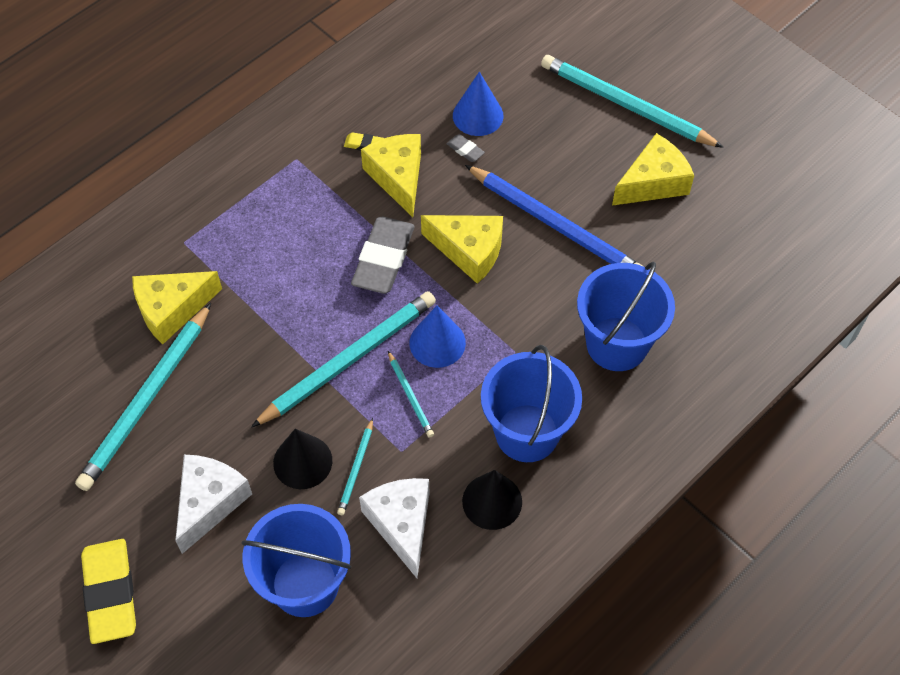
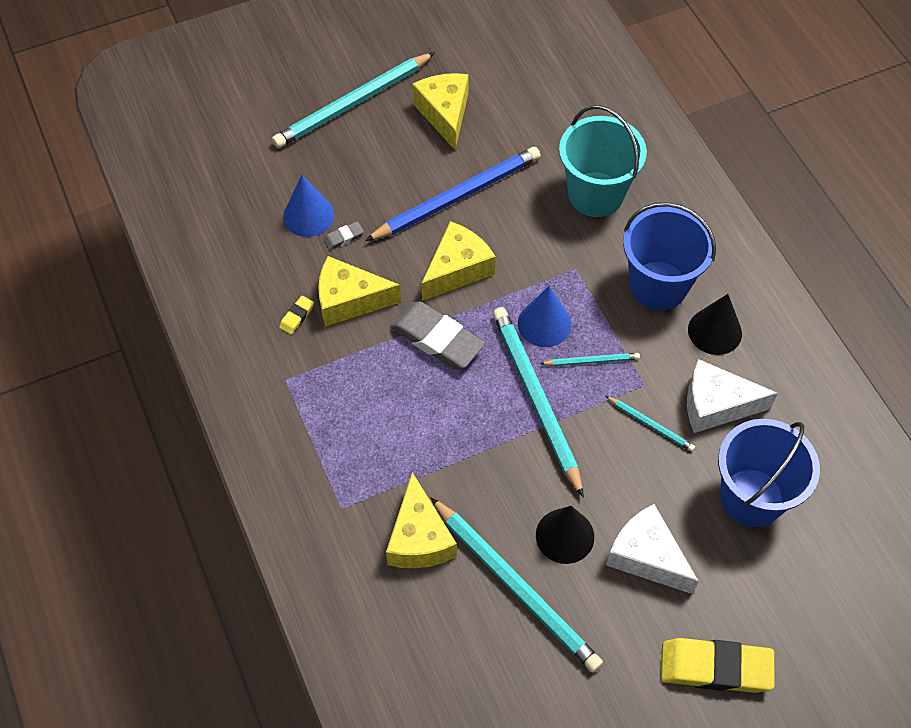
camera: 70 degrees left, 0 degrees up
(302, 461) = (629, 466): black cone -> black cone (565, 536)
(617, 344) = (595, 194): blue bucket -> turquoise bucket

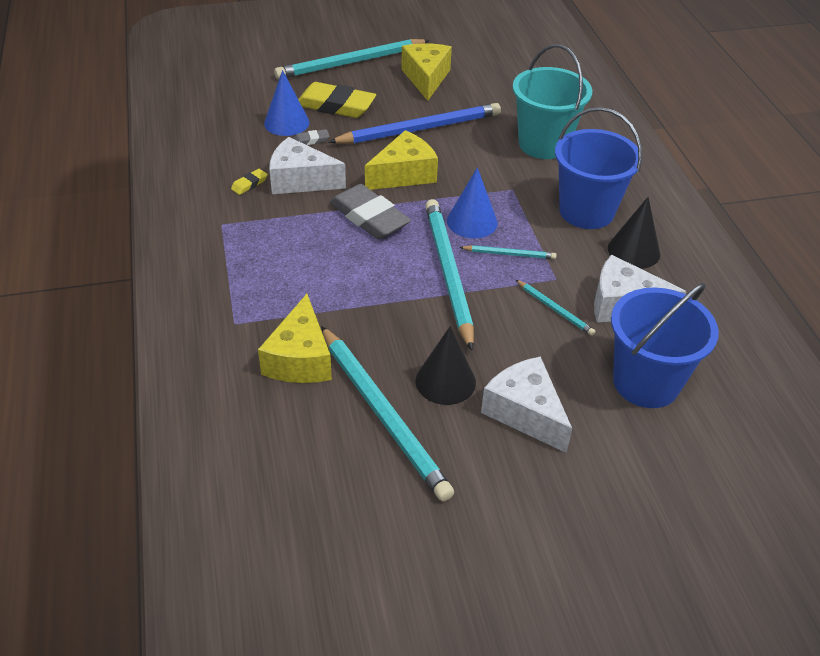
camera: 10 degrees right, 15 degrees down
(349, 300) = (300, 180): yellow cheese -> white cheese
(715, 668) = (576, 523): yellow eraser -> yellow eraser (335, 106)

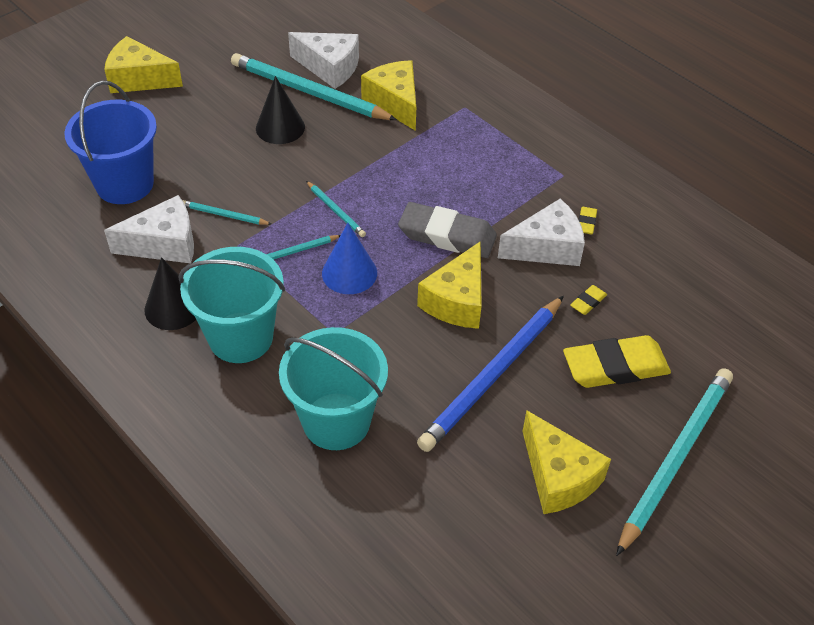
camera: 150 degrees right, 5 degrees up
(286, 123) = (637, 314): blue cone -> none
(311, 140) = (588, 302): grey eraser -> yellow eraser
(448, 273) = (336, 211): turquoise pencil -> turquoise pencil, size x0.46
(525, 412) = (210, 129): white cheese -> white cheese (330, 68)
(584, 532) = (139, 79): none -> yellow cheese
(586, 211) = (241, 337): blue bucket -> turquoise bucket

